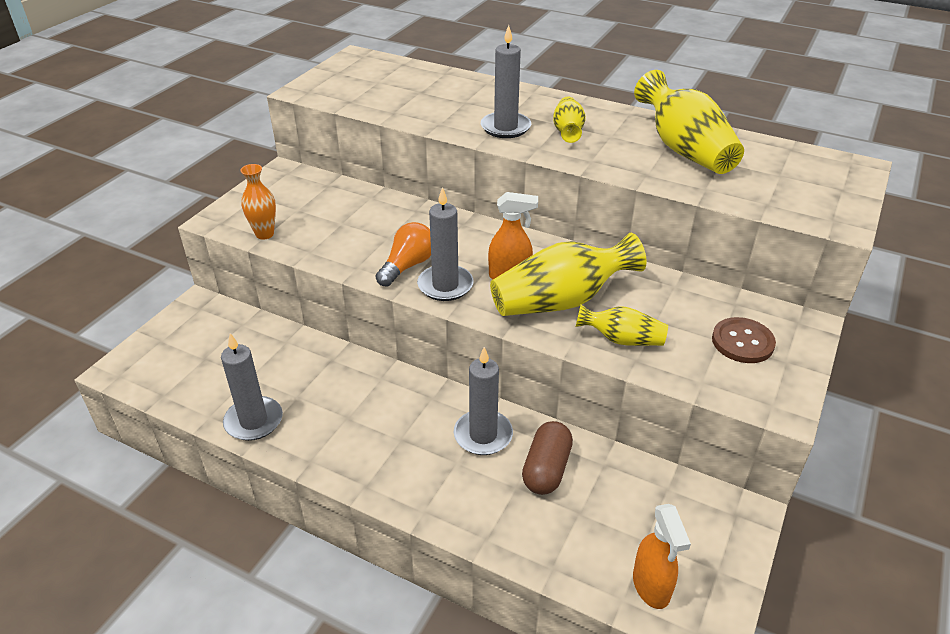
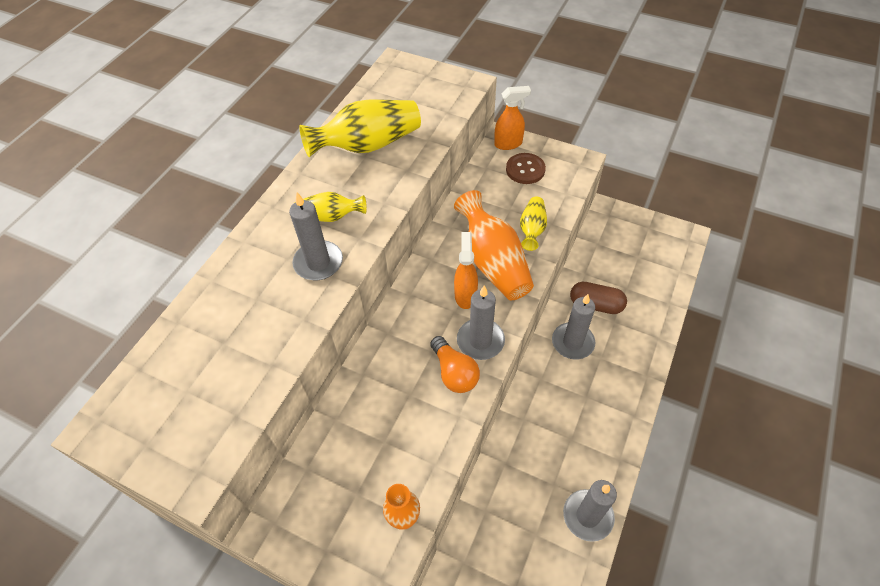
camera: 90 degrees left, 15 degrees up
(407, 266) = (454, 372): orange light bulb -> orange light bulb turned 150 degrees counterclockwise
(561, 301) = (493, 262): yellow vase -> orange vase
(651, 587) = (668, 257): orange spray bottle -> orange spray bottle (508, 144)

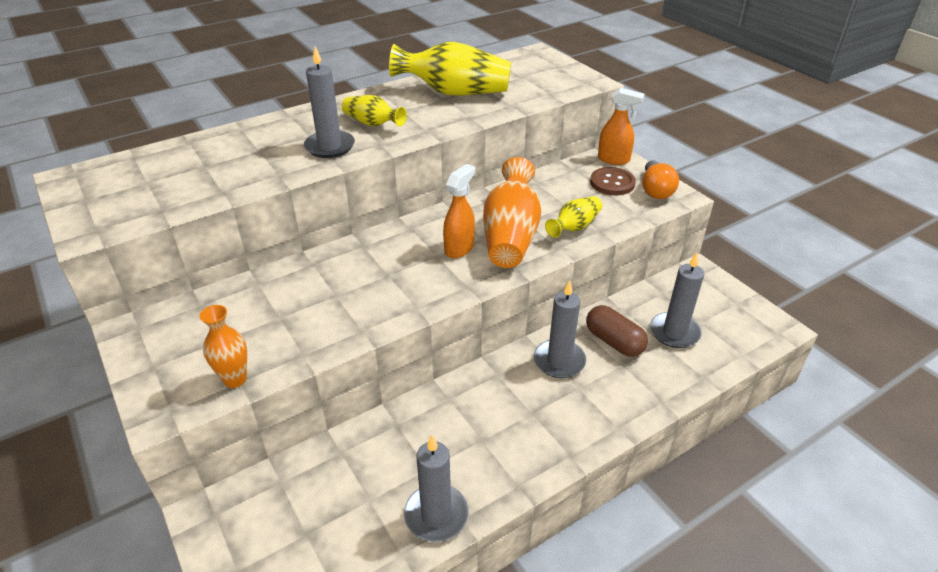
camera: 30 degrees right, 15 degrees down
(454, 372) = (390, 298): orange light bulb -> orange light bulb (655, 190)
(480, 341) = (439, 286): grey candle -> grey candle (674, 332)

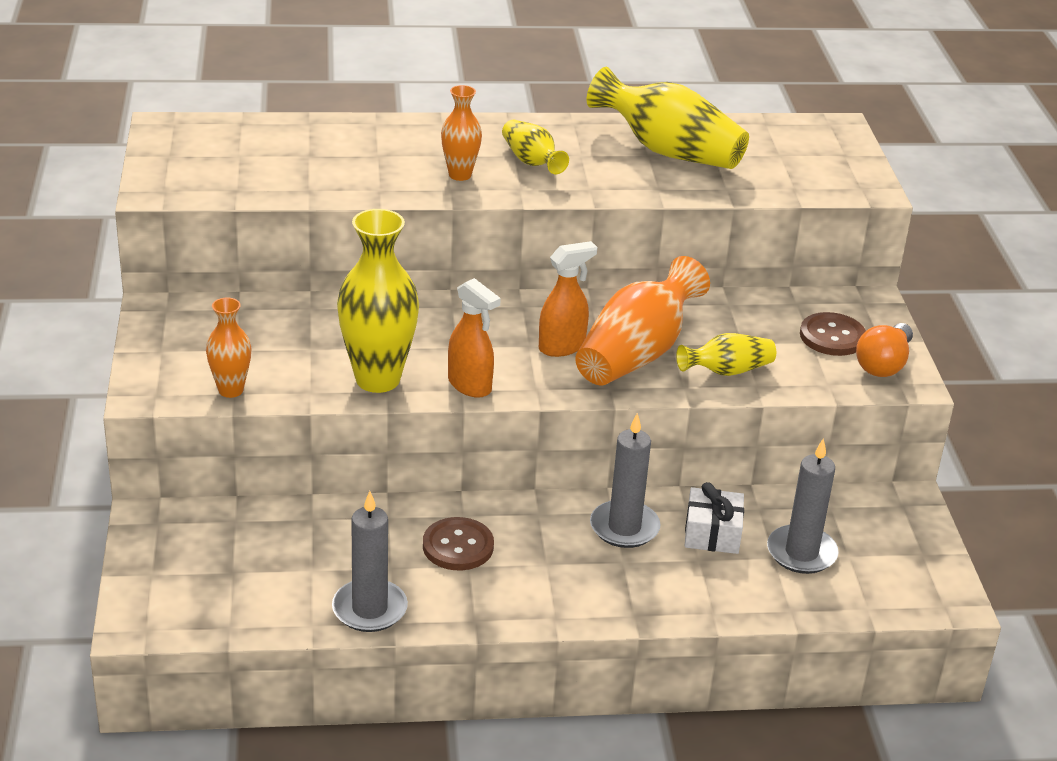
camera: 25 degrees right, 5 degrees down
(330, 147) = (460, 175): grey candle -> orange vase
(348, 323) = (377, 379): none -> yellow vase
(462, 427) = (458, 546): none -> brown button
(614, 160) = (866, 309): orange spray bottle -> orange spray bottle (470, 386)
(614, 341) = (712, 533): brown capsule -> white gift

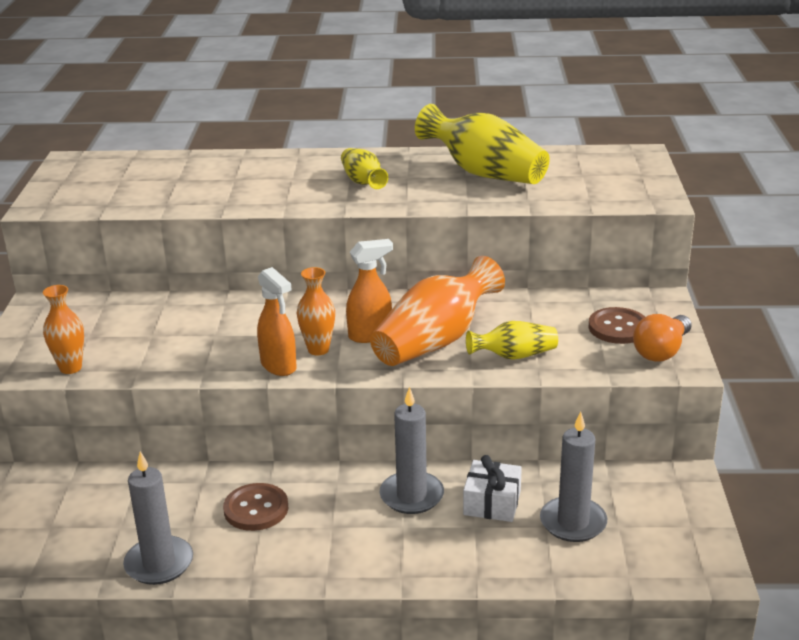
camera: 10 degrees right, 5 degrees down
(377, 379) = (200, 360): yellow vase -> none
(460, 175) = (298, 192): orange vase -> orange vase (318, 349)

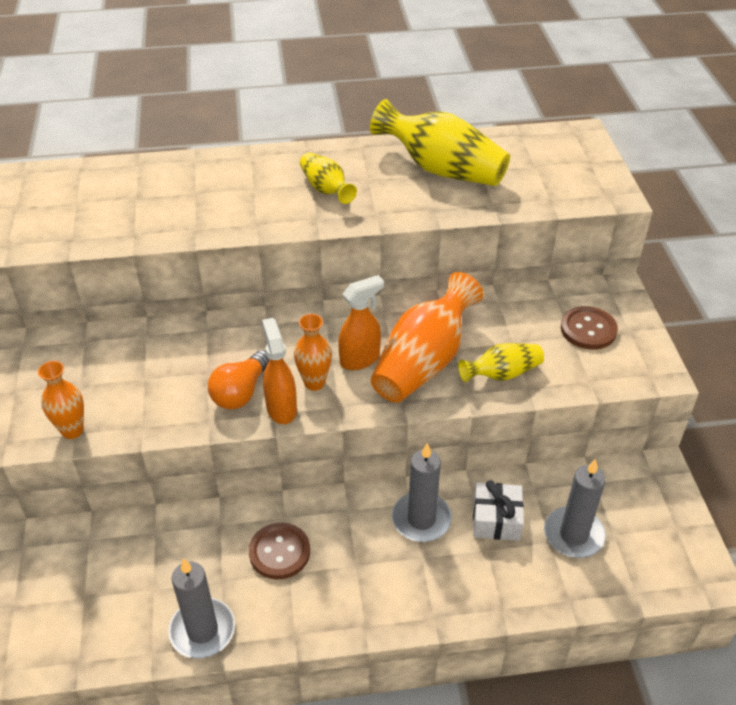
camera: 10 degrees left, 15 degrees up
(279, 366) = (281, 408): orange spray bottle -> orange spray bottle turned 150 degrees counterclockwise
(662, 351) = (634, 355): orange light bulb -> orange light bulb (241, 392)

